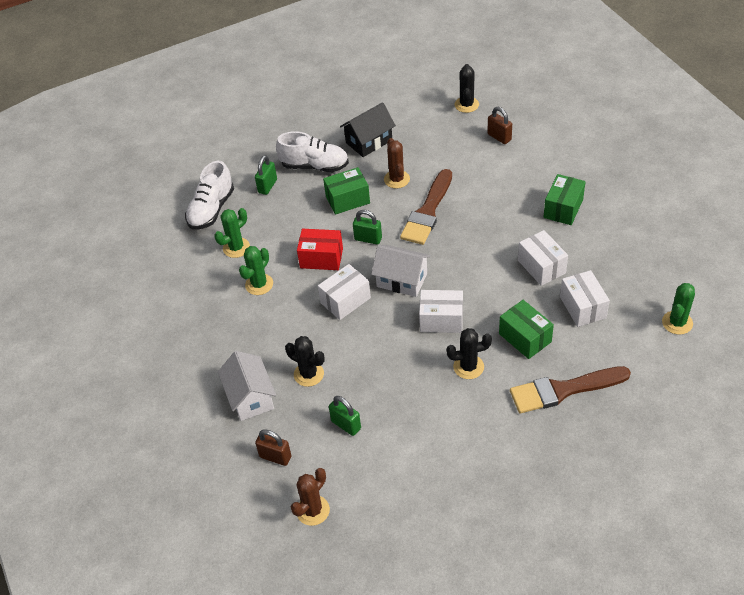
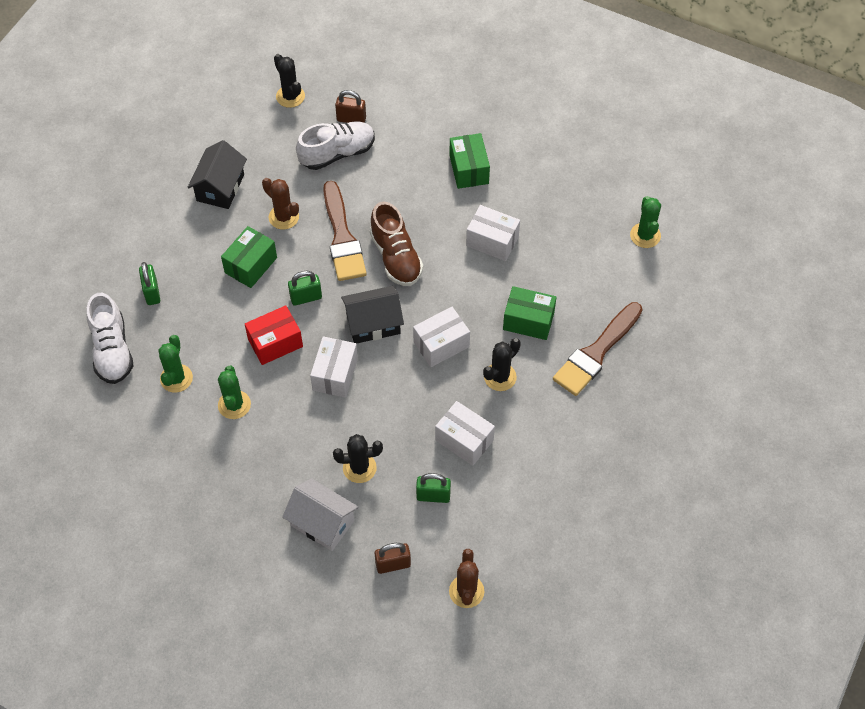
camera: 40 degrees left, 10 degrees up
(315, 166) = (184, 244): white shoe -> white shoe (337, 153)
(402, 280) = (373, 324): white house -> black house
(456, 243) = (396, 257): none -> brown shoe
(582, 307) = (557, 263): white box -> white box (464, 440)

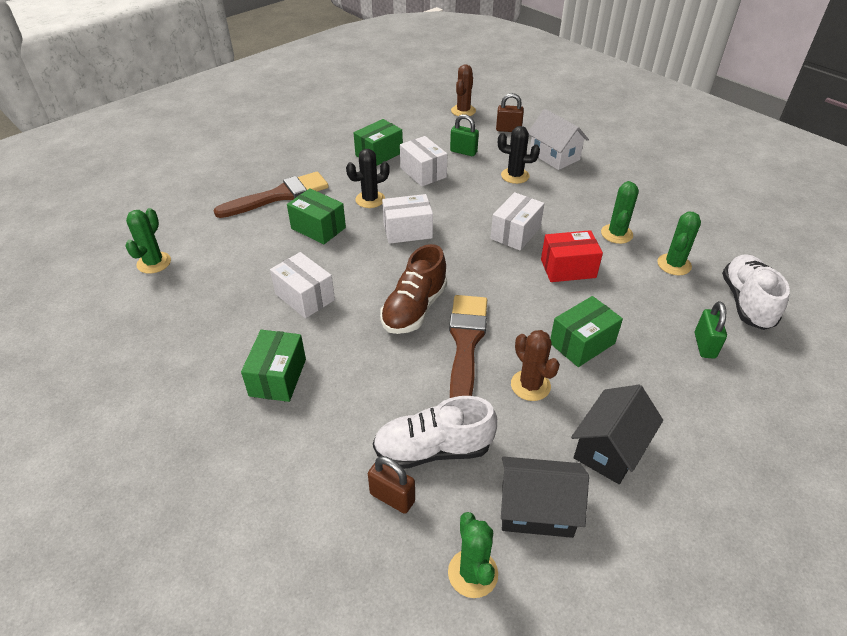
camera: 160 degrees left, 15 degrees down
(290, 96) = (473, 573): black cactus -> green cactus
(306, 297) = (526, 297): green padlock -> none
(373, 324) = (464, 260): black house -> black house (537, 509)
(396, 257) = (414, 309): brown shoe -> brown shoe turned 150 degrees counterclockwise
(530, 458) = (379, 154): none -> green box

